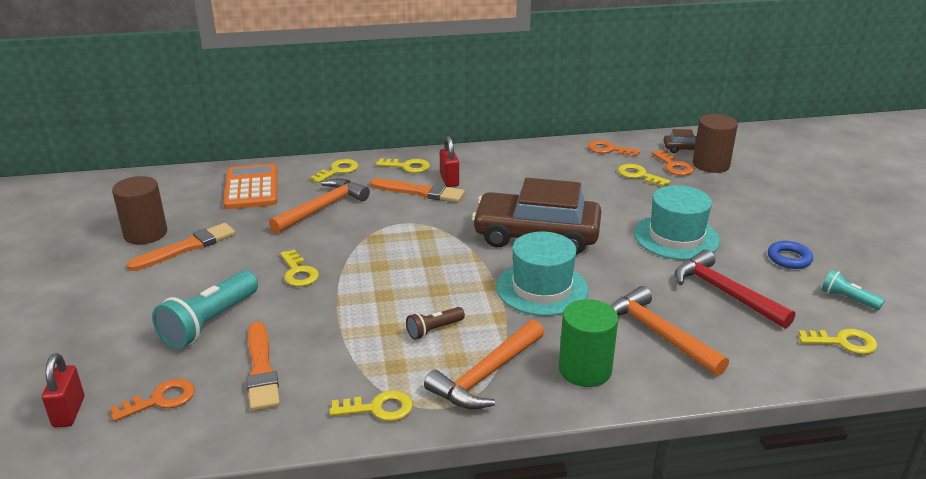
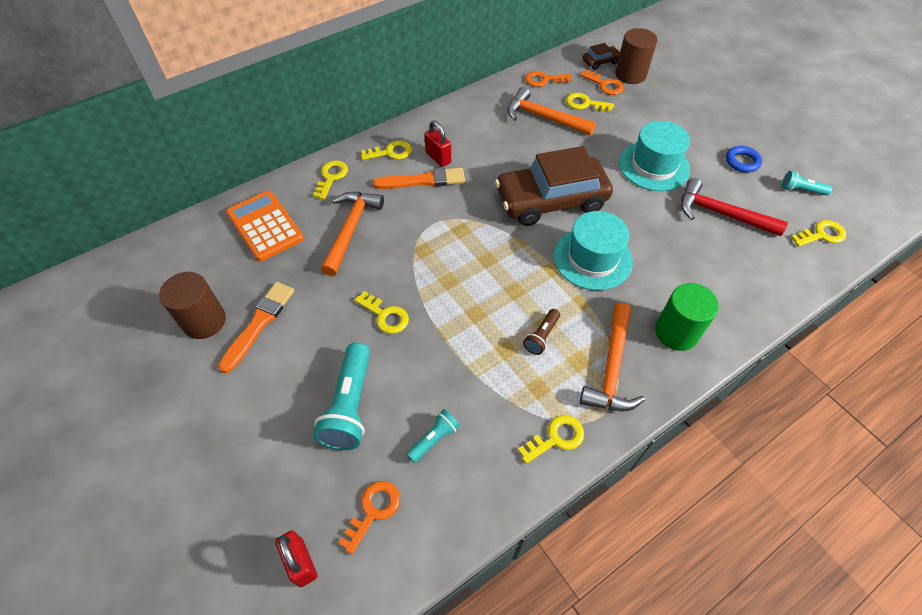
camera: 25 degrees left, 25 degrees up
(261, 369) = (434, 439): orange brush -> turquoise flashlight
(659, 334) = (703, 274): orange hammer -> orange hammer (544, 118)

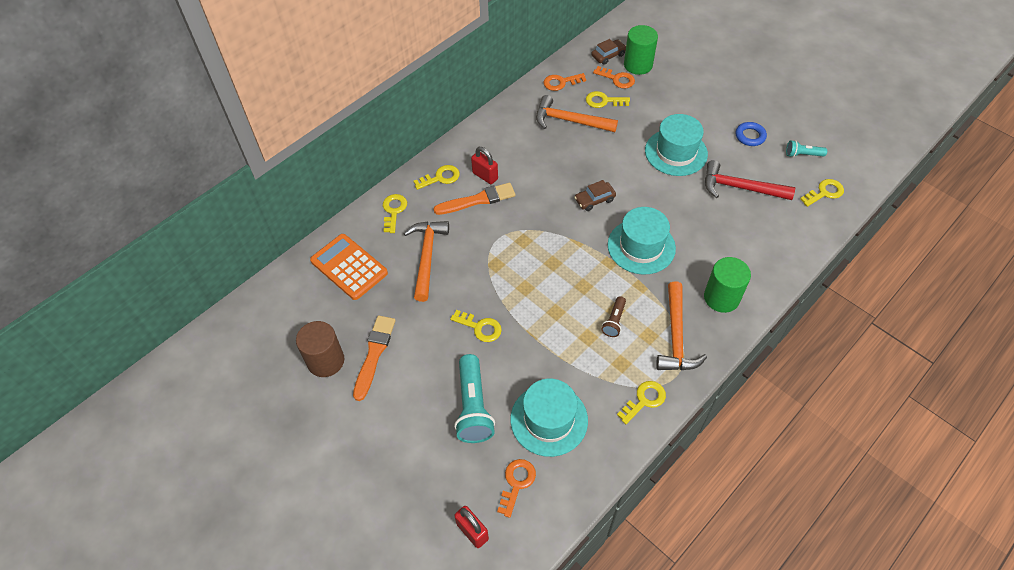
camera: 10 degrees left, 0 degrees up
(434, 439) = (549, 419): turquoise flashlight -> turquoise hat
(551, 200) = (594, 200): brown car -> brown car, size x0.41
(630, 75) = (638, 65): brown cylinder -> green cylinder

